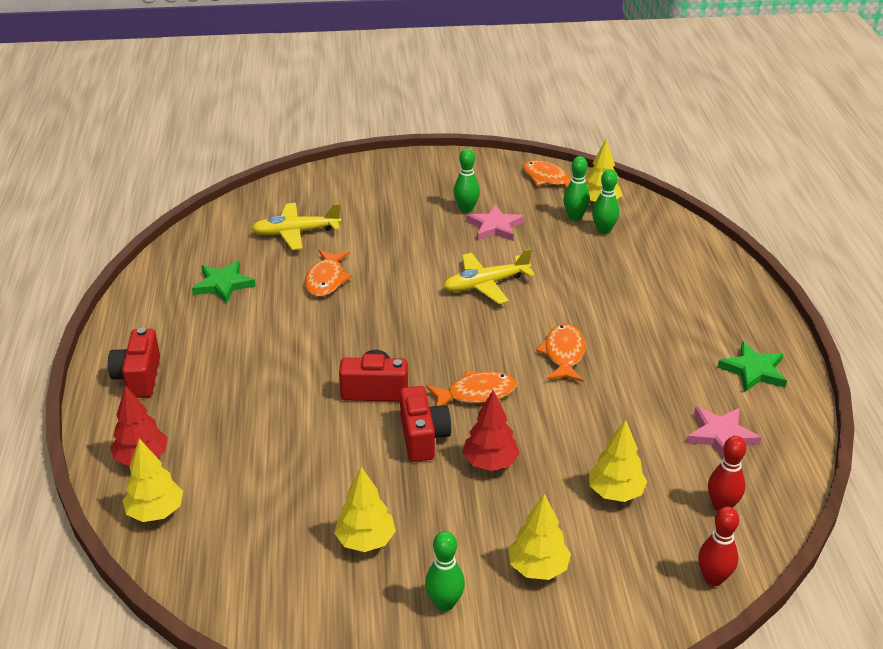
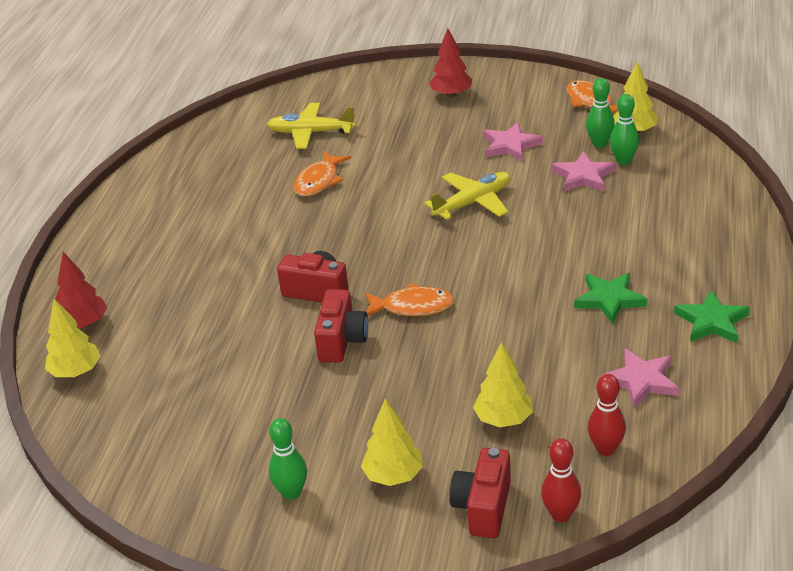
camera: 20 degrees right, 0 degrees up
(139, 377) = (111, 252): red camera -> red camera (483, 508)
(223, 284) = (222, 175): green star -> green star (609, 299)
(365, 540) = (246, 426): yellow tree -> none
(466, 209) = (489, 125): green bowling pin -> none
(486, 285) = (473, 203): yellow plane -> yellow plane turned 150 degrees clockwise
(490, 463) = (395, 373): red tree -> red tree (451, 94)
(563, 354) = (518, 280): orange fish -> none
(575, 249) = (583, 176): none -> pink star

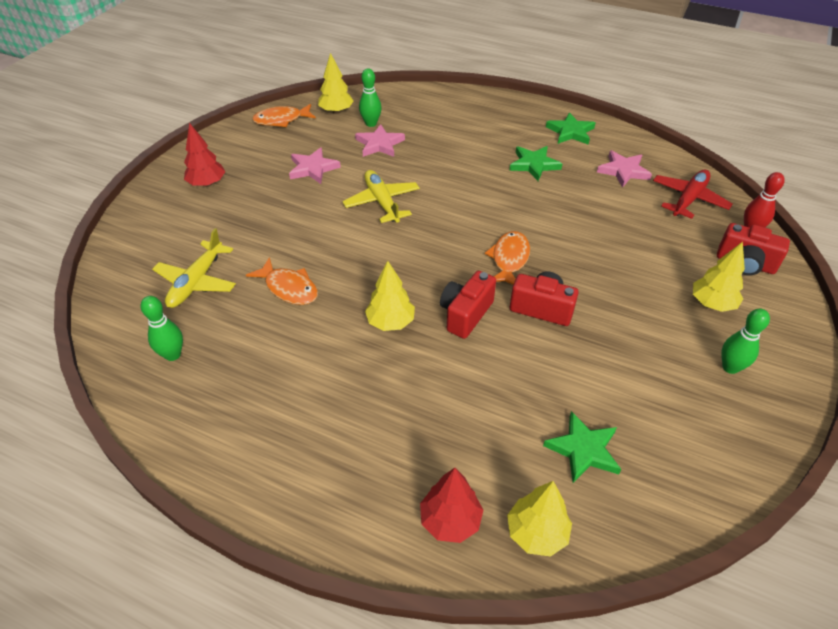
camera: 80 degrees left, 10 degrees up
(163, 390) = (583, 449): none -> green star
(503, 419) = (654, 237): yellow tree -> yellow tree (390, 322)
(599, 144) = (341, 128): green bowling pin -> green bowling pin (173, 355)
(605, 449) = (688, 199): red bowling pin -> red plane

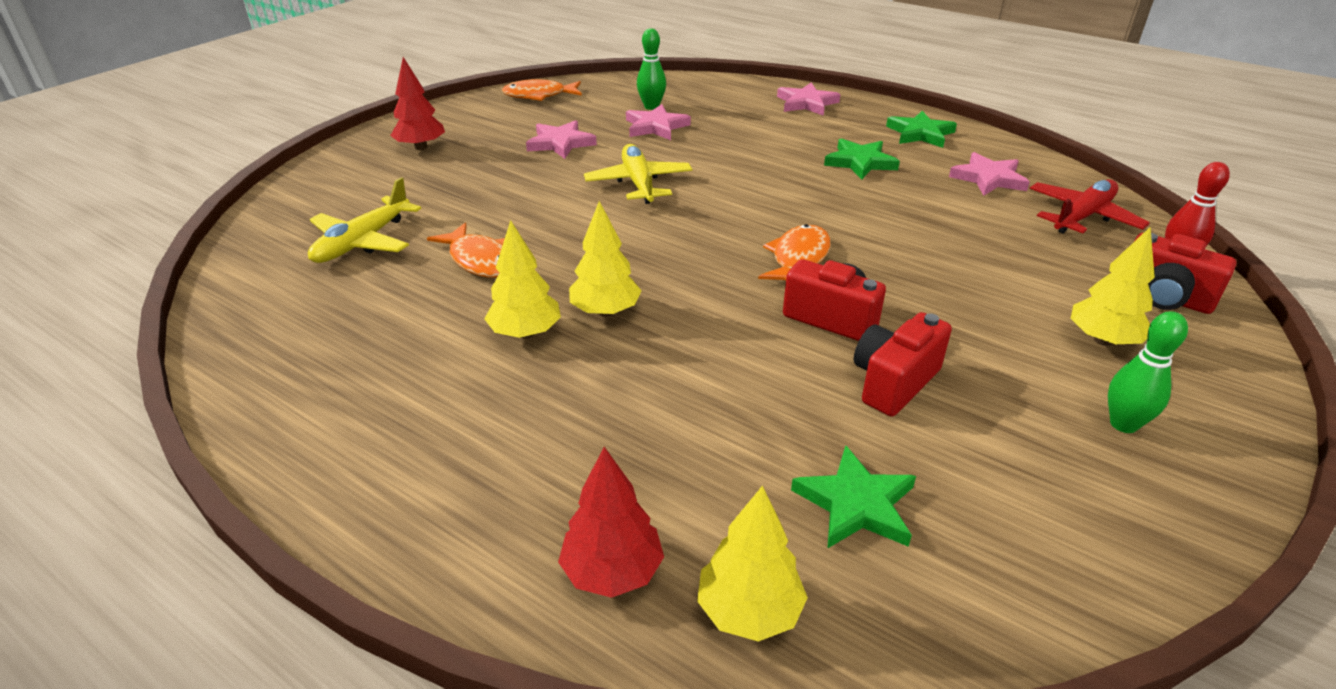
camera: 10 degrees right, 10 degrees down
(173, 355) = (295, 315): green bowling pin -> none
(336, 111) = (611, 92): yellow tree -> yellow tree (525, 333)
(465, 314) = (716, 313): red camera -> red camera (893, 382)
(484, 109) = (806, 103): none -> pink star

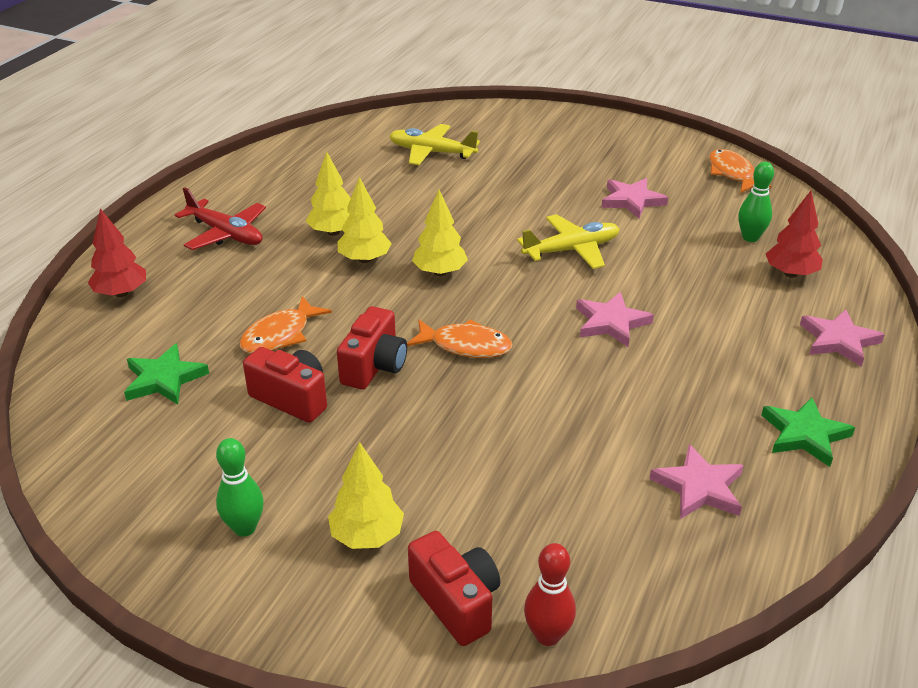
camera: 80 degrees right, 0 degrees up
(421, 147) = (587, 142): red tree -> red tree (790, 274)
(480, 260) = (420, 199): orange fish -> orange fish (280, 335)
(656, 127) = (701, 245): pink star -> pink star (611, 323)
(749, 611) = (88, 340): yellow tree -> yellow tree (440, 272)
(860, 162) = (689, 383): green star -> none
(1082, 216) = (630, 563): red plane -> red plane (226, 234)
(1163, 297) = (456, 602): red camera -> red camera turned 120 degrees clockwise

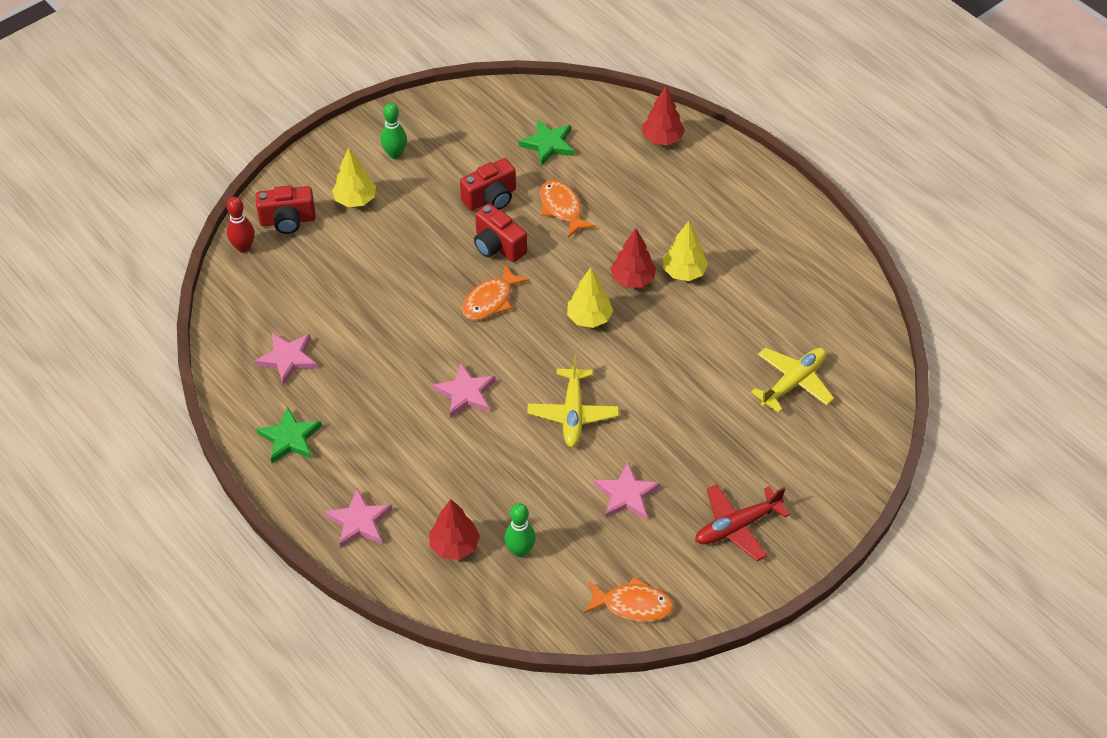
camera: 115 degrees right, 15 degrees up
(226, 234) = (716, 208): red plane -> red plane (737, 526)
(364, 259) = (632, 279): yellow tree -> red tree

